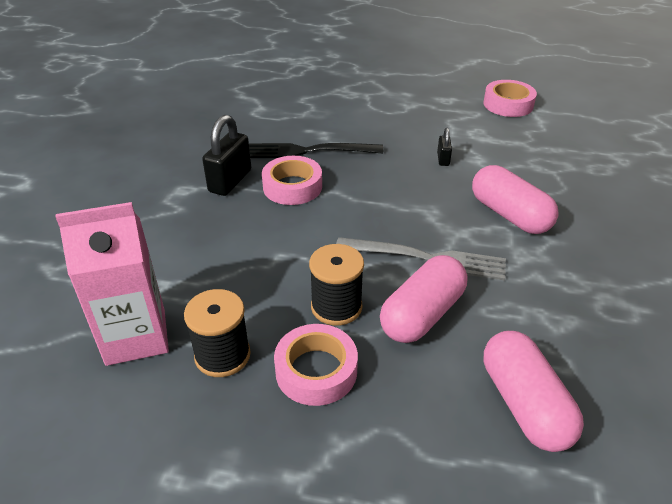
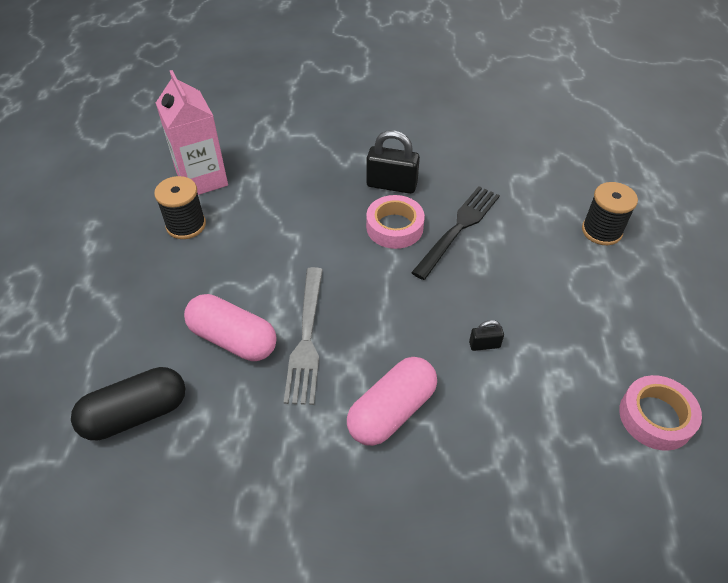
camera: 80 degrees right, 10 degrees up
(307, 151) = (459, 228): black fork -> black fork turned 45 degrees clockwise
(316, 371) = (172, 278): pink tape -> none
(336, 307) = (238, 280): black spool -> black spool (601, 231)
(524, 404) = (136, 414): pink capsule -> black capsule

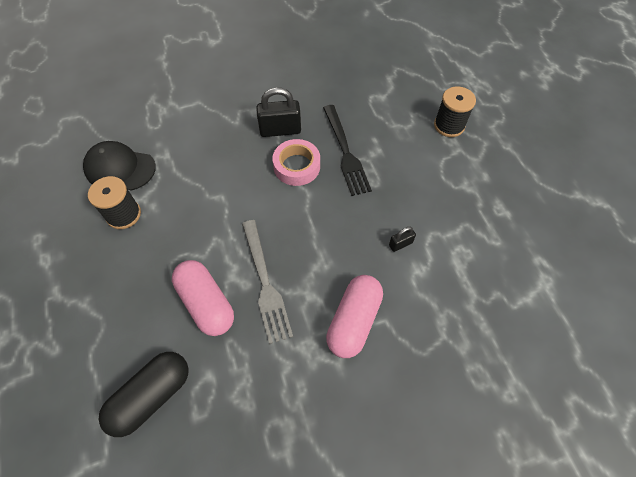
camera: 20 degrees left, 10 degrees up
(202, 179) = (120, 168): pink carton -> black cap
(233, 339) = (206, 303): pink capsule -> pink capsule turned 45 degrees clockwise
(459, 228) = (346, 153): black fork -> black fork turned 150 degrees clockwise
(655, 417) = (535, 261): pink tape -> none

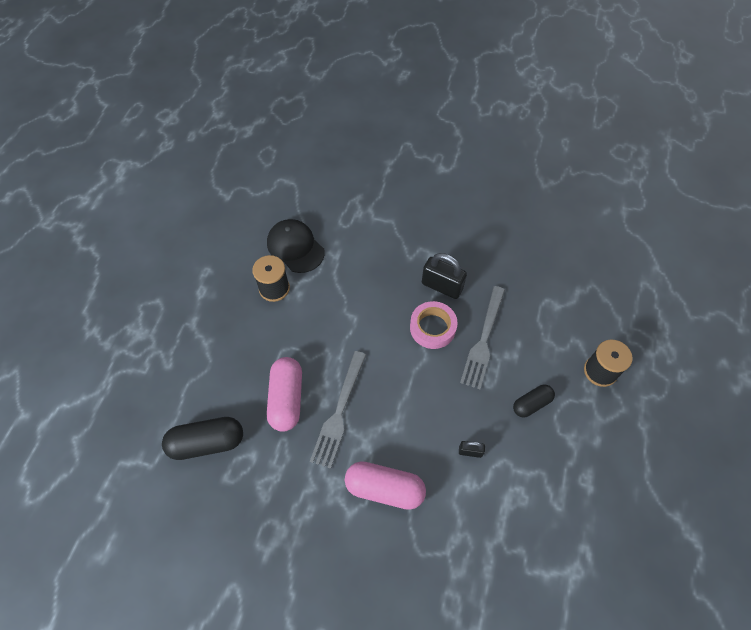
camera: 35 degrees right, 0 degrees up
(346, 153) = (483, 340): black fork -> grey fork
(353, 321) = (384, 488): pink capsule -> pink capsule turned 45 degrees clockwise
(419, 178) = (531, 404): none -> black capsule

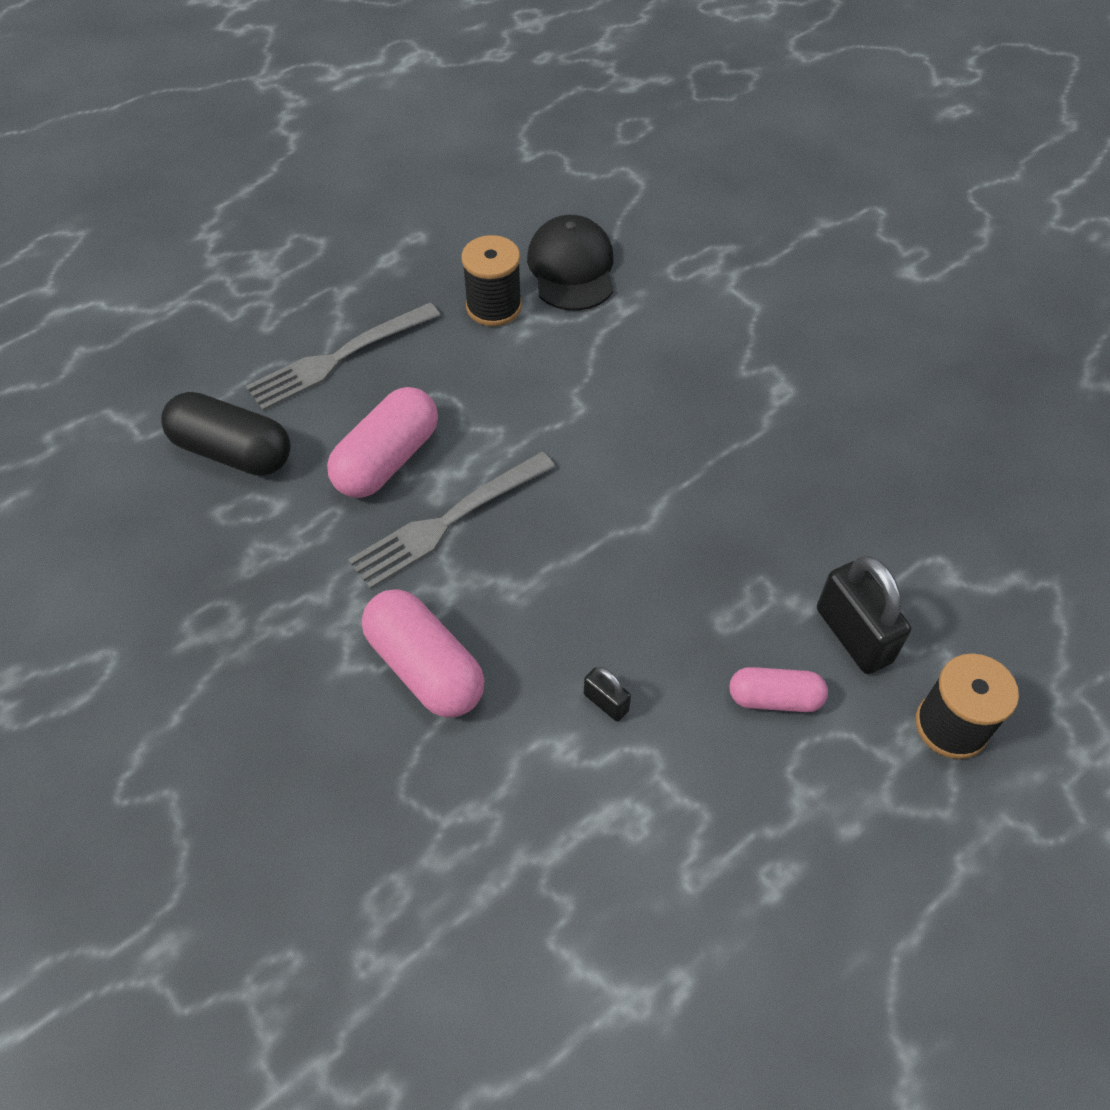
camera: 35 degrees right, 5 degrees down
(432, 328) = (696, 490): pink tape -> none
(442, 286) = (763, 439): black padlock -> black padlock (853, 635)
(483, 340) = (769, 556): grey fork -> grey fork (338, 359)
(531, 404) = (774, 698): black capsule -> pink capsule

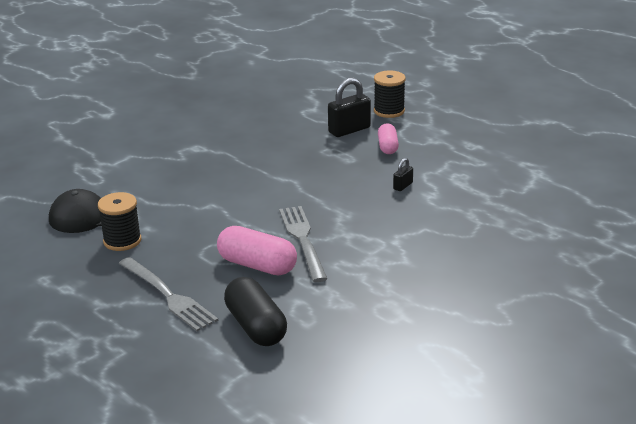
camera: 95 degrees left, 25 degrees down
(233, 451) = (256, 327): black capsule -> black capsule turned 45 degrees counterclockwise
(425, 667) = (398, 236): pink capsule -> none
(447, 523) = (302, 240): grey fork -> grey fork turned 150 degrees counterclockwise

